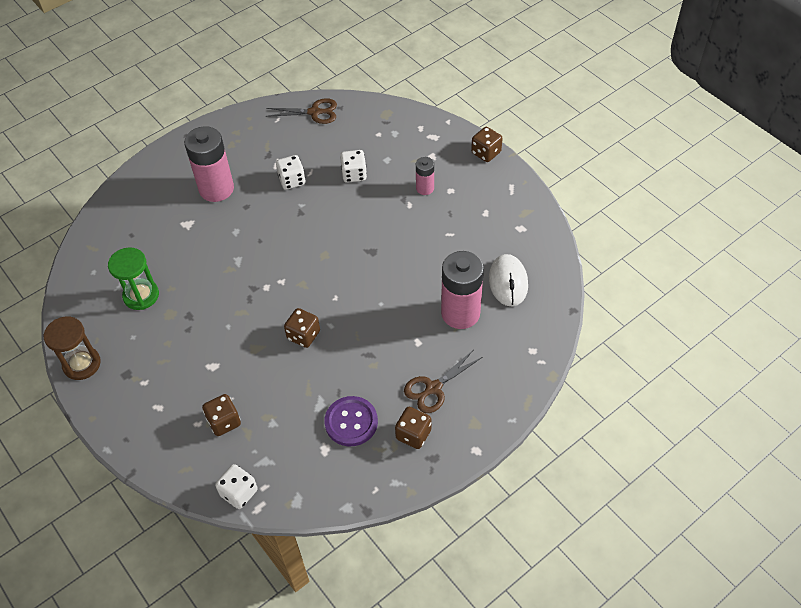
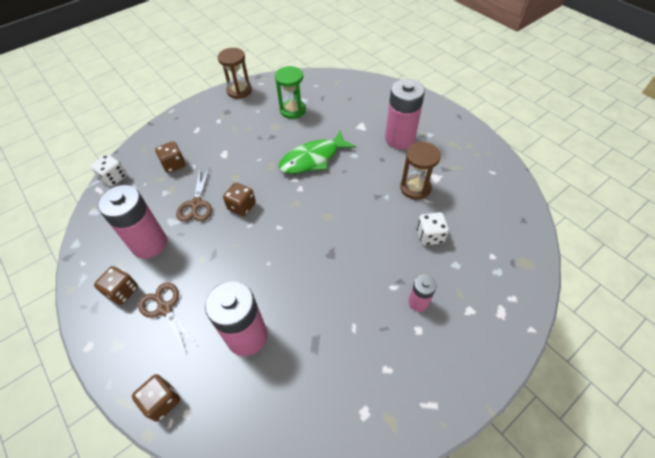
camera: 90 degrees right, 0 degrees up
(236, 270) = (313, 159): none -> green fish
(292, 180) = (415, 188): white dice -> brown hourglass
(315, 112) = (510, 199): brown scissors -> brown scissors (196, 204)
(351, 422) = (149, 244): purple button -> pink battery
(486, 153) = (486, 374): brown dice -> brown dice (162, 401)
(508, 282) = (283, 391): white mouse -> none

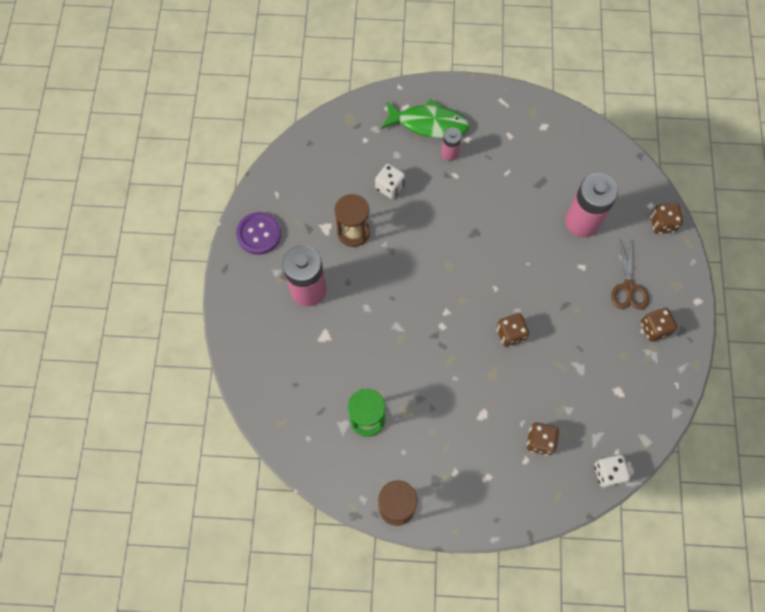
camera: 140 degrees left, 15 degrees up
(149, 244) = (611, 359): pink battery -> none
(196, 204) = (548, 370): brown scissors -> none
(313, 159) = (406, 335): green fish -> green fish (428, 124)
(468, 144) = (259, 234): none -> purple button

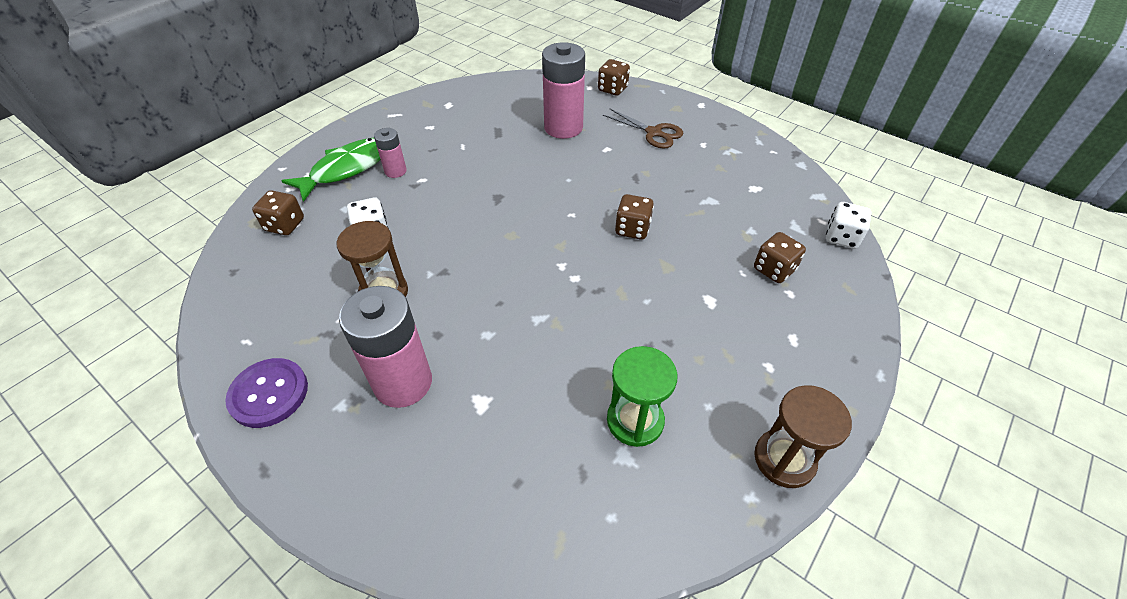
camera: 55 degrees left, 20 degrees down
(654, 328) = (707, 138): brown dice -> brown dice (285, 225)

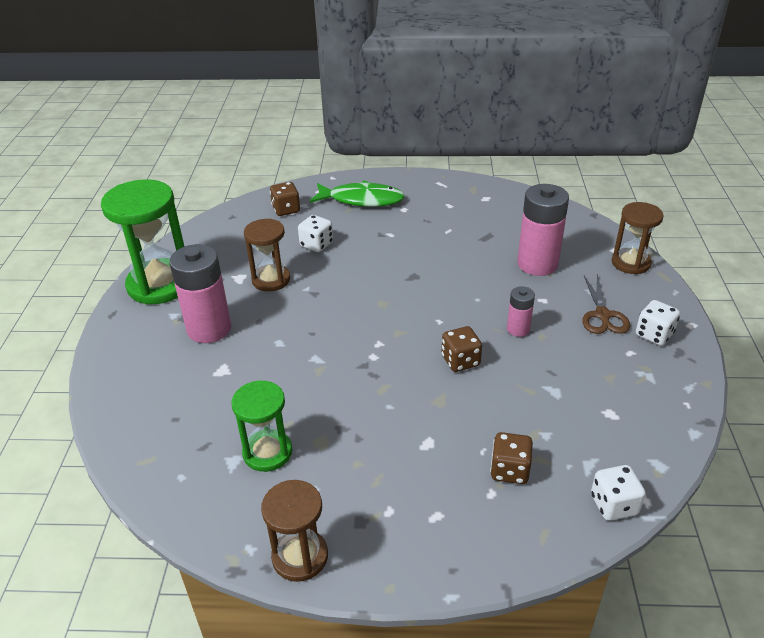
camera: 55 degrees right, 10 degrees down
(269, 394) = (160, 284): purple button -> green hourglass
(395, 171) = (384, 219): pink battery -> pink battery (518, 329)
(612, 89) = (630, 263): brown dice -> brown hourglass
(696, 124) = (654, 334): none -> white dice

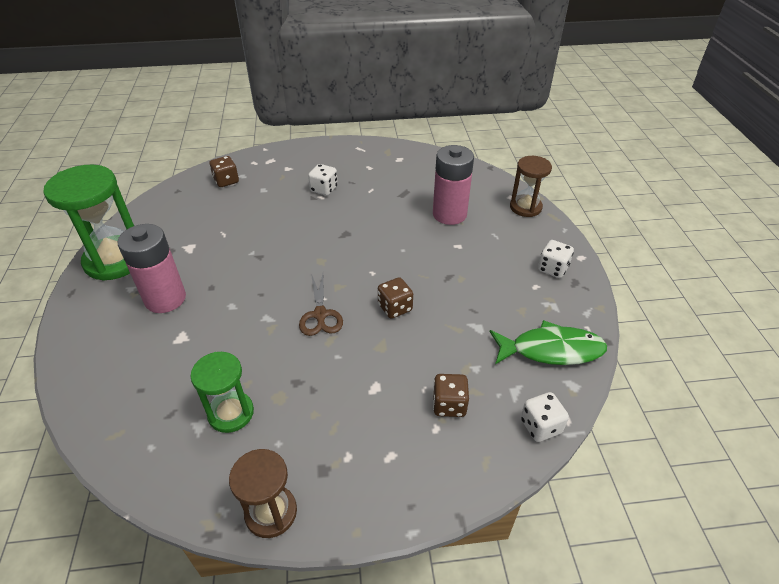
camera: 10 degrees left, 5 degrees up
(271, 280) = (218, 247): brown hourglass -> none
(316, 244) = (257, 211): white dice -> white dice (324, 189)
(362, 200) = (293, 167): green fish -> green fish (551, 350)
(518, 329) = (440, 274): pink battery -> none
(602, 315) = (509, 255): brown scissors -> brown scissors (320, 315)

